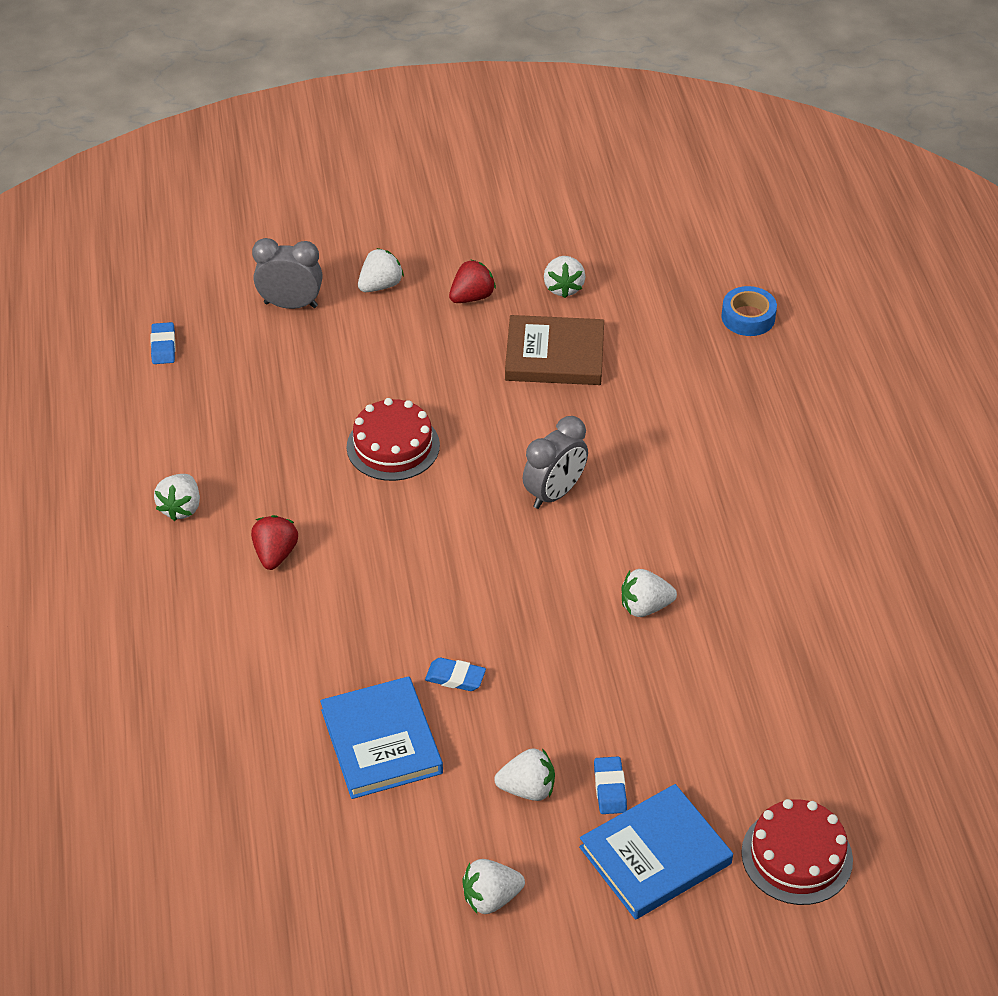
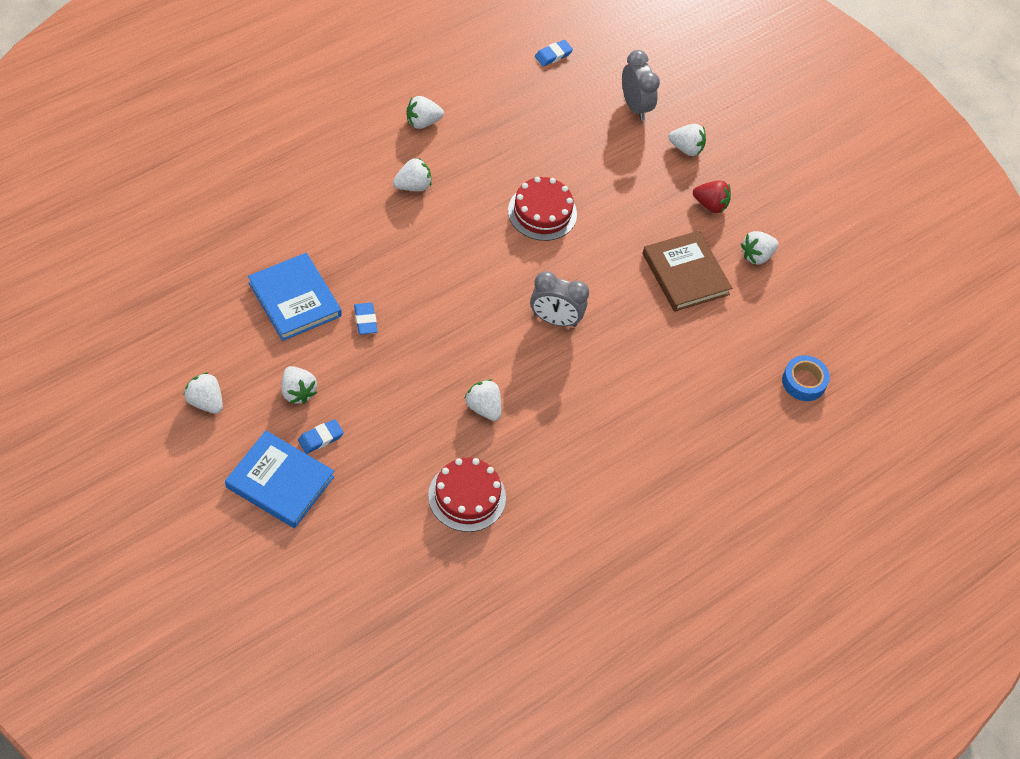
camera: 55 degrees right, 10 degrees up
(275, 554) = (413, 186): red strawberry -> white strawberry
(381, 741) = (294, 299): blue book -> blue book turned 75 degrees counterclockwise
(797, 856) = (319, 566): red cake -> red cake (467, 496)

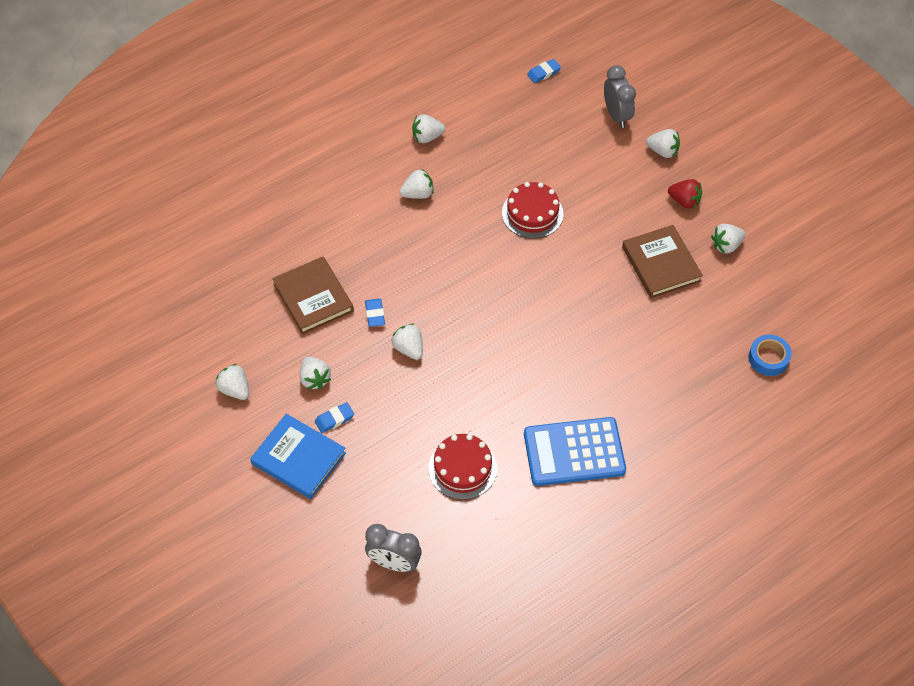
camera: 10 degrees right, 0 degrees up
(294, 299) = (313, 298): blue book -> brown book
(483, 407) = (478, 389): white strawberry -> white strawberry (409, 348)
(555, 319) = (542, 308): grey clock -> grey clock (394, 563)
(591, 481) = (574, 452): none -> blue calculator

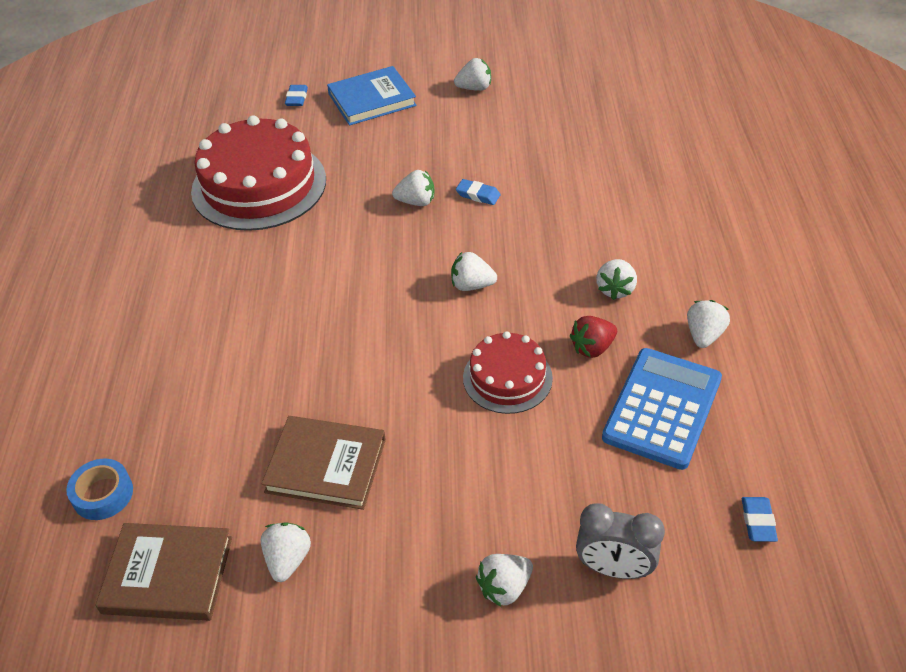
camera: 125 degrees right, 10 degrees down
(313, 298) = (534, 163): brown book -> brown book (168, 574)
(315, 379) = (441, 133): white strawberry -> white strawberry (471, 285)
(334, 419) = (388, 130): blue eraser -> blue eraser (297, 98)
(394, 563) = (225, 116): grey clock -> none
(462, 468) = (259, 185): red cake -> red cake, size x1.82
(574, 452) = (190, 263): blue calculator -> blue calculator (662, 408)
(684, 201) = (397, 557): red strawberry -> red strawberry (592, 348)

